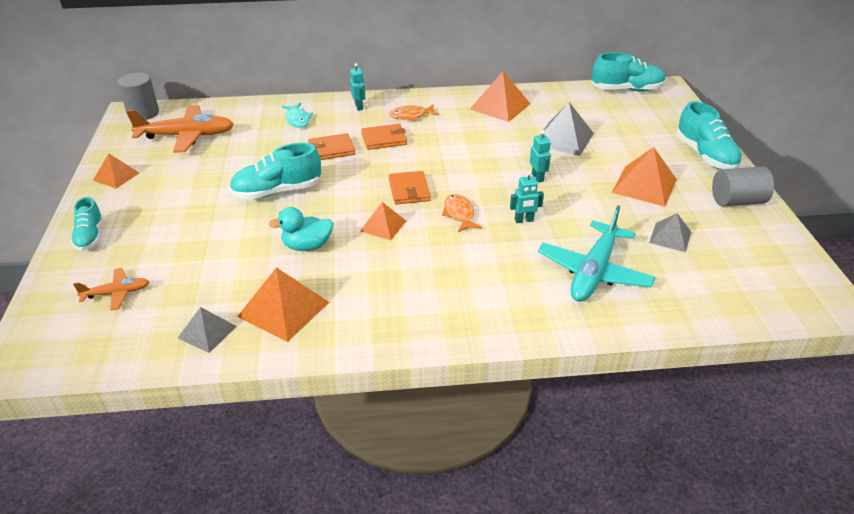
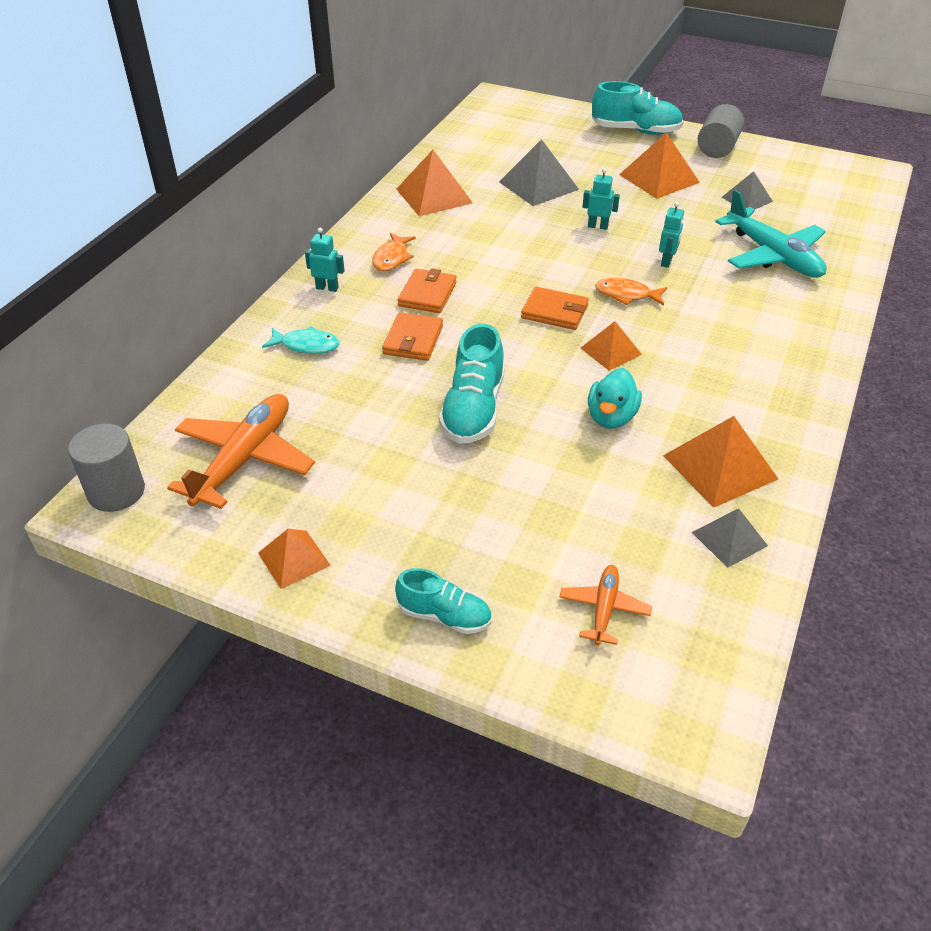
camera: 60 degrees left, 5 degrees up
(626, 90) = (479, 117): turquoise shoe -> none

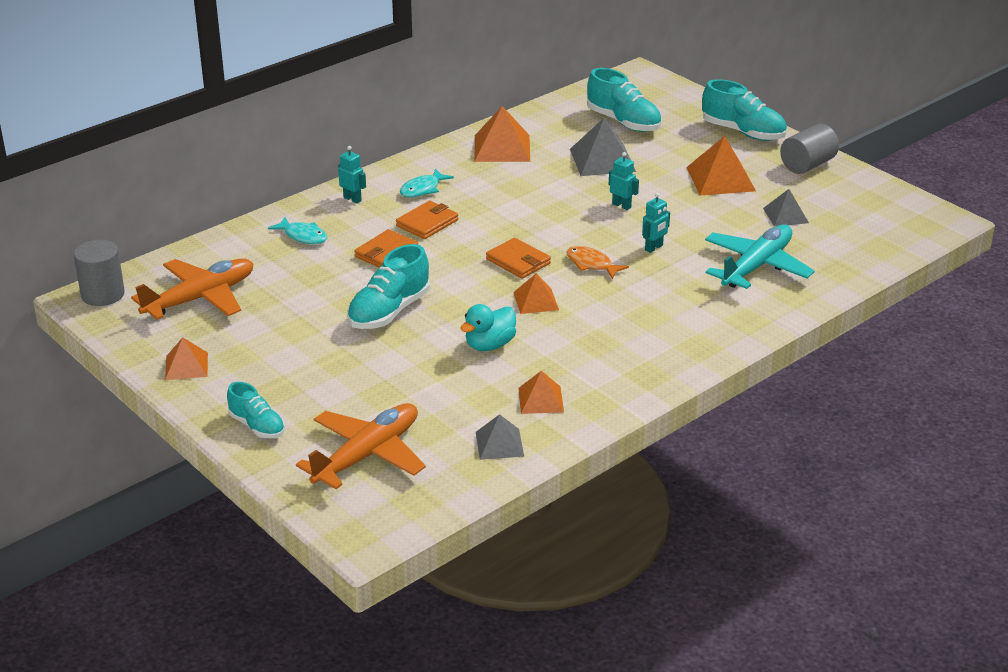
camera: 25 degrees right, 10 degrees down
(392, 258) = (422, 189): orange fish -> turquoise fish
(524, 145) = (623, 122): none -> turquoise shoe
(604, 609) = (367, 455): orange plane -> orange plane, size x1.93
(720, 467) = (541, 400): orange pyramid -> orange pyramid, size x0.61
(772, 256) = (756, 266): turquoise plane -> turquoise plane turned 135 degrees counterclockwise

